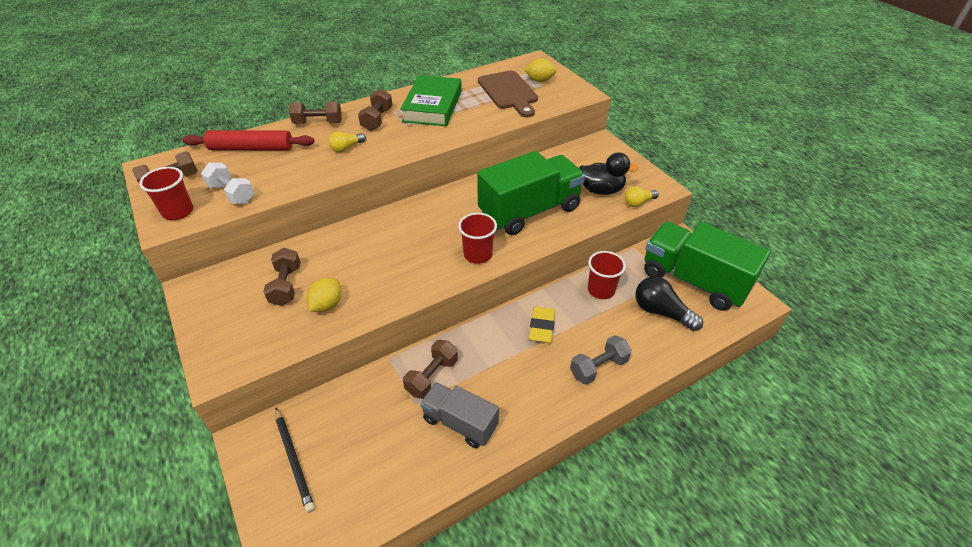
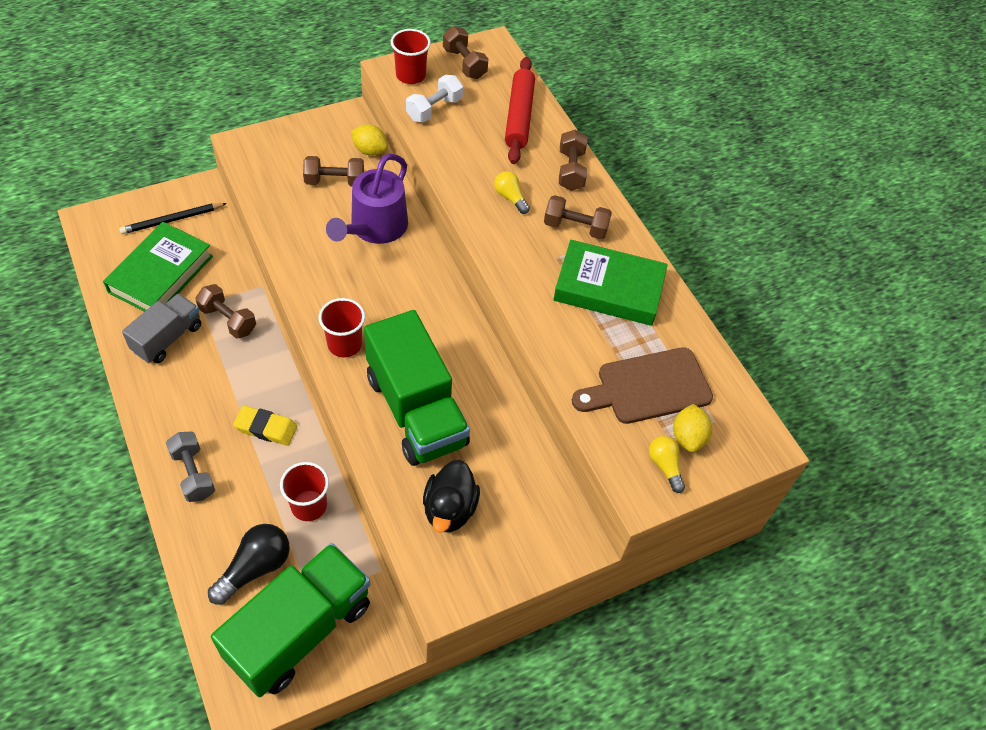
camera: 90 degrees right, 10 degrees up
(327, 305) = (300, 213): yellow lemon -> yellow lemon (370, 150)
(348, 252) = (375, 227): none -> purple watering can
(375, 450) = (161, 274): none -> green book
(638, 202) = (413, 553): yellow light bulb -> yellow light bulb (665, 466)

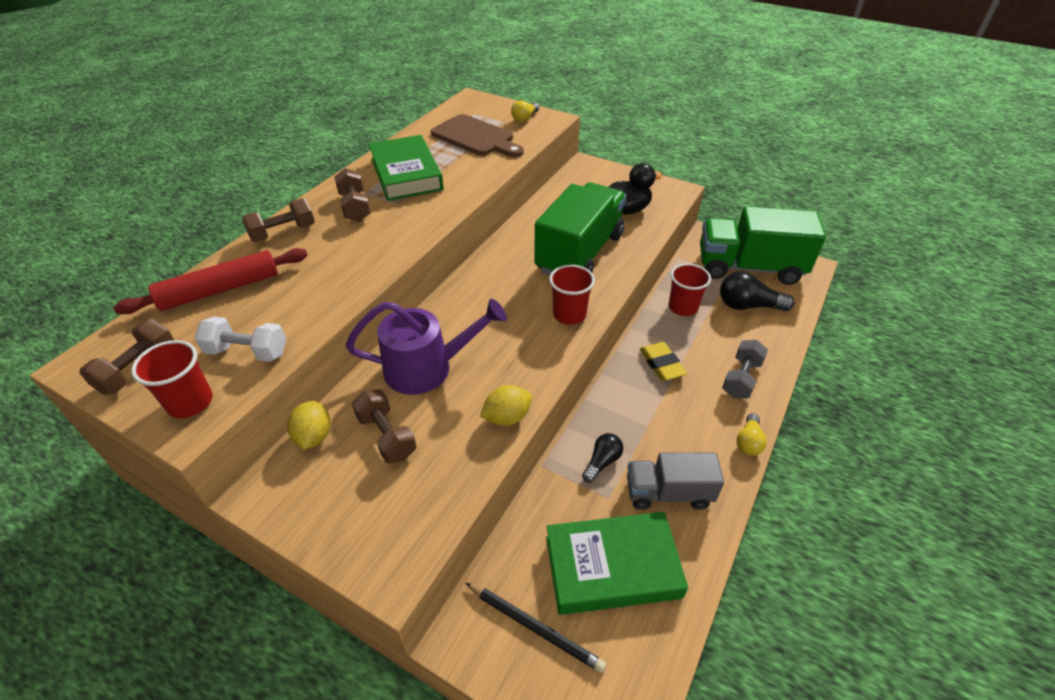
camera: 120 degrees left, 10 degrees down
(228, 320) = (602, 462): brown dumbbell -> black light bulb
(510, 198) = (348, 249): yellow light bulb -> yellow light bulb (748, 442)
(688, 437) = (496, 117): yellow lemon -> yellow lemon (507, 417)

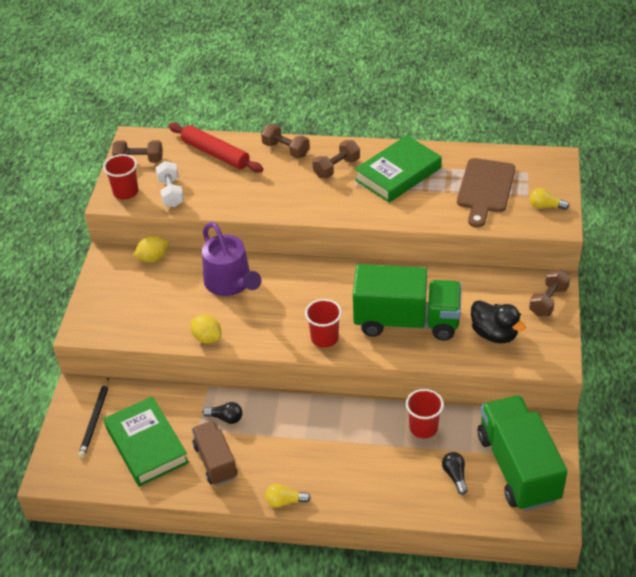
camera: 70 degrees right, 0 degrees up
(387, 436) = (167, 288): brown dumbbell -> brown dumbbell (548, 301)
(661, 364) = (342, 429): yellow eraser -> none
(668, 493) = (215, 461): grey truck -> brown truck
(741, 378) = (353, 486): grey dumbbell -> none
(748, 306) = (455, 476): black light bulb -> black light bulb, size x0.60

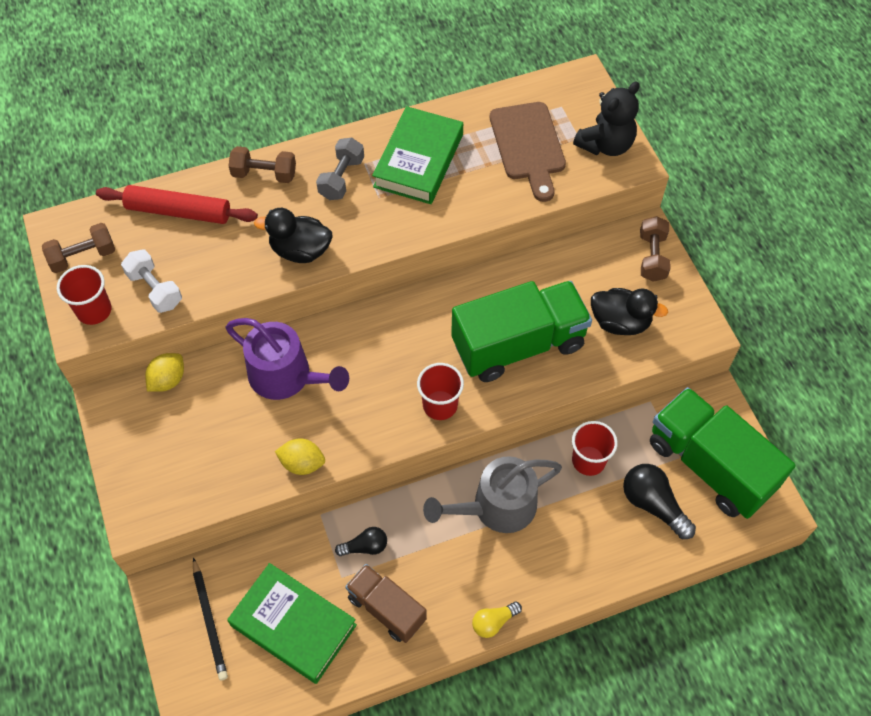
camera: 30 degrees left, 15 degrees up
(279, 201) = (300, 250): none -> black duck
(335, 430) = (497, 507): none -> grey watering can
(336, 168) = (341, 178): brown dumbbell -> grey dumbbell
(455, 476) = (653, 504): black light bulb -> black light bulb, size x1.67
(545, 206) = (605, 145): yellow light bulb -> black teddy bear

